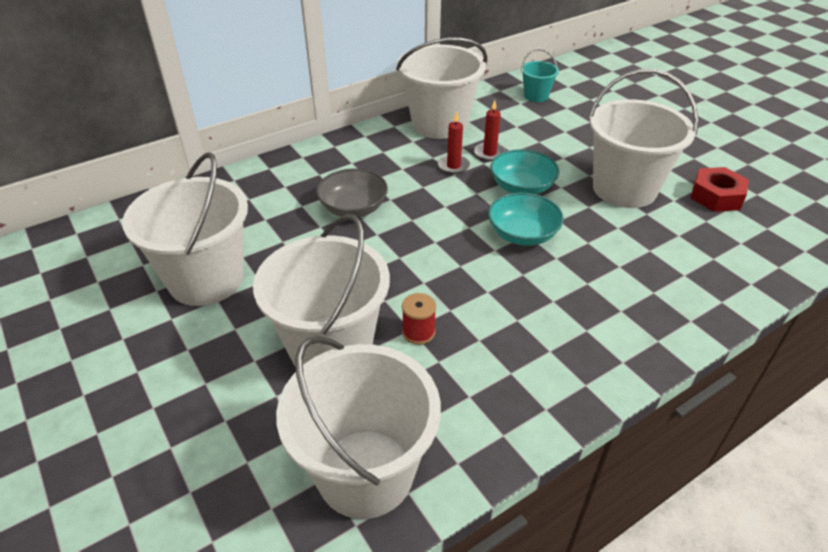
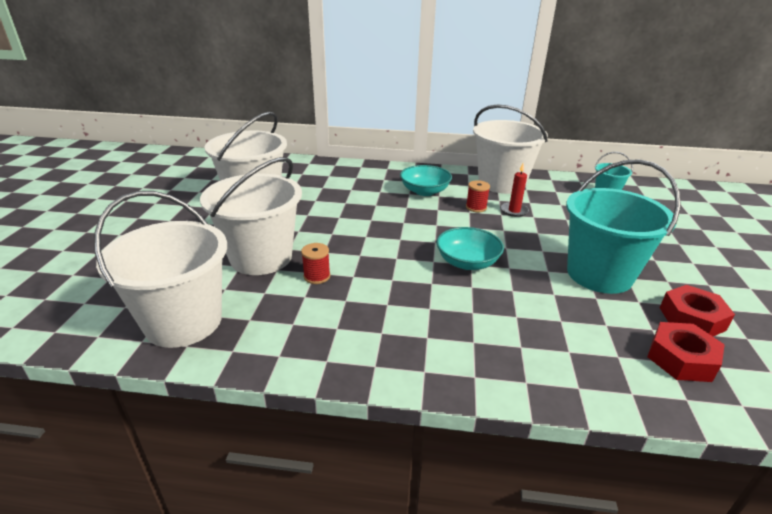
camera: 40 degrees right, 10 degrees down
(353, 208) = (377, 202): grey bowl -> none
(453, 166) = (476, 207): red candle -> red spool
(522, 187) = (509, 238): turquoise bowl -> turquoise bowl (424, 191)
(624, 189) = (599, 274): white bucket -> turquoise bucket
(745, 236) = (681, 359): none -> red nut

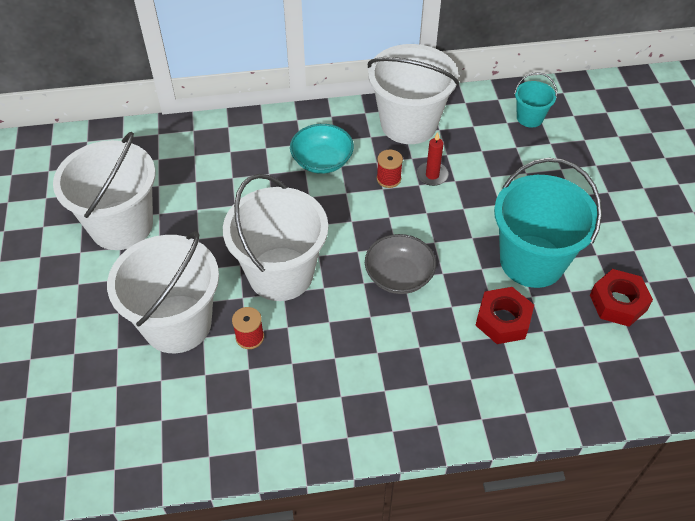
camera: 15 degrees left, 20 degrees up
(183, 322) = (142, 435): white bucket -> white bucket (280, 274)
(467, 262) = (399, 276): turquoise bowl -> grey bowl
(681, 359) = (608, 356): red nut -> red nut (503, 320)

